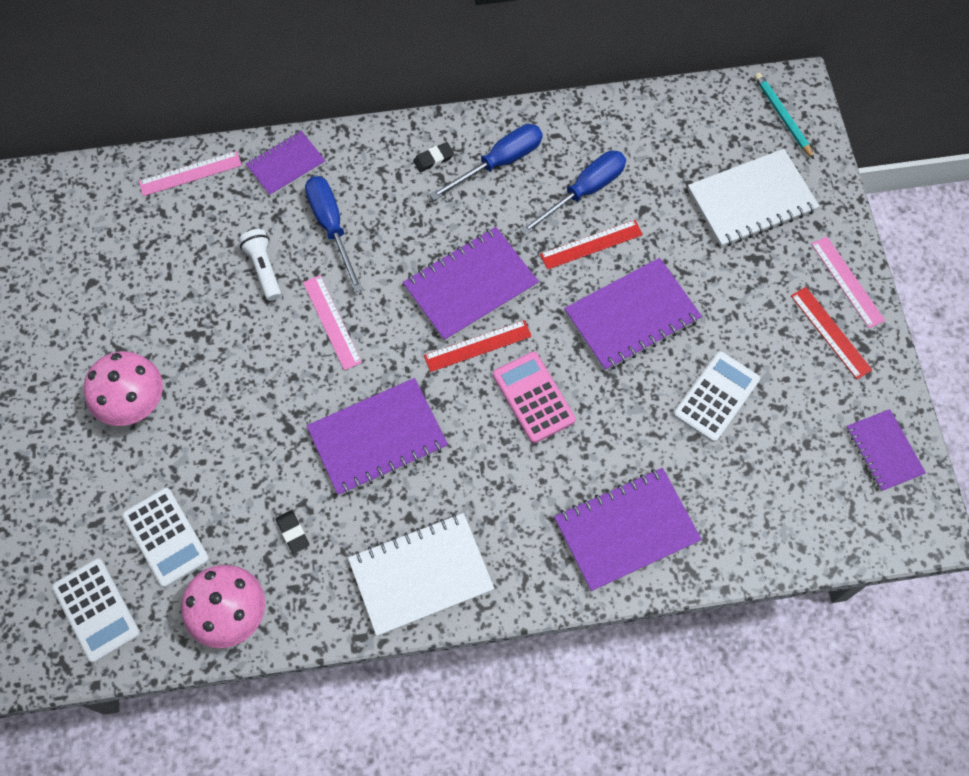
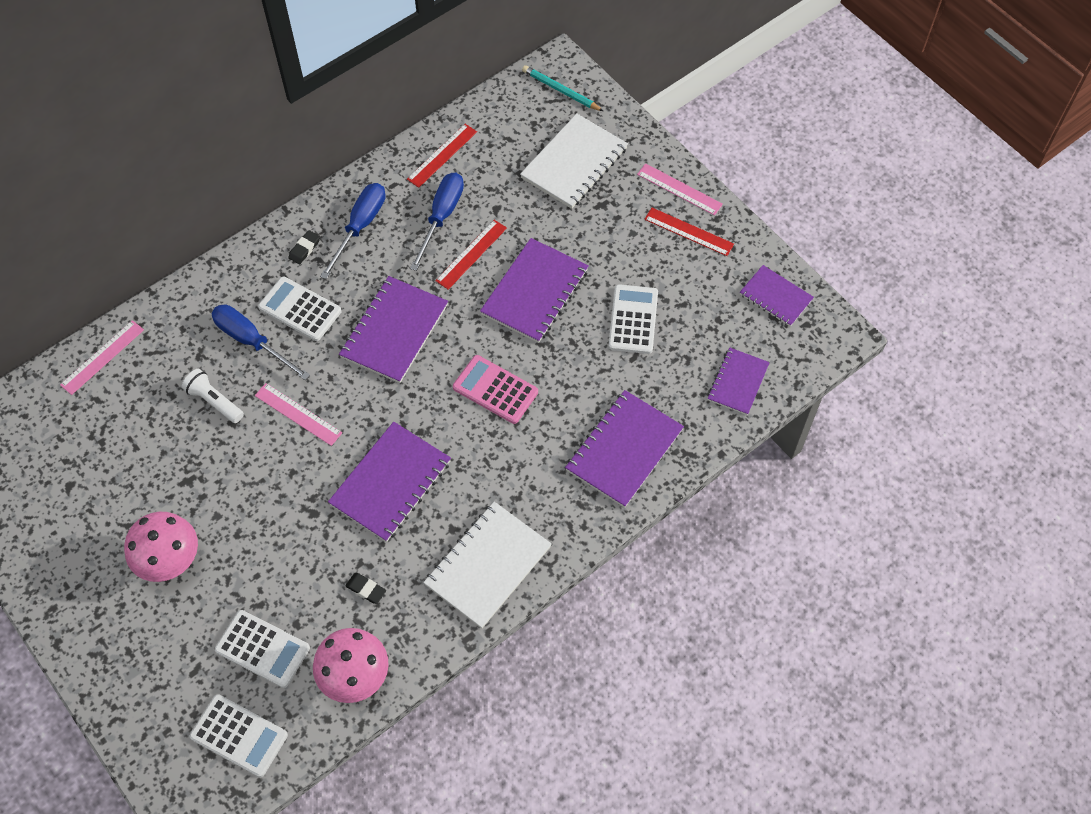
camera: 30 degrees left, 5 degrees down
(286, 165) = (182, 311): purple notebook -> purple notebook (738, 382)
(394, 218) = (300, 309): none -> white calculator
(477, 346) = (428, 373): red ruler -> red ruler (442, 155)

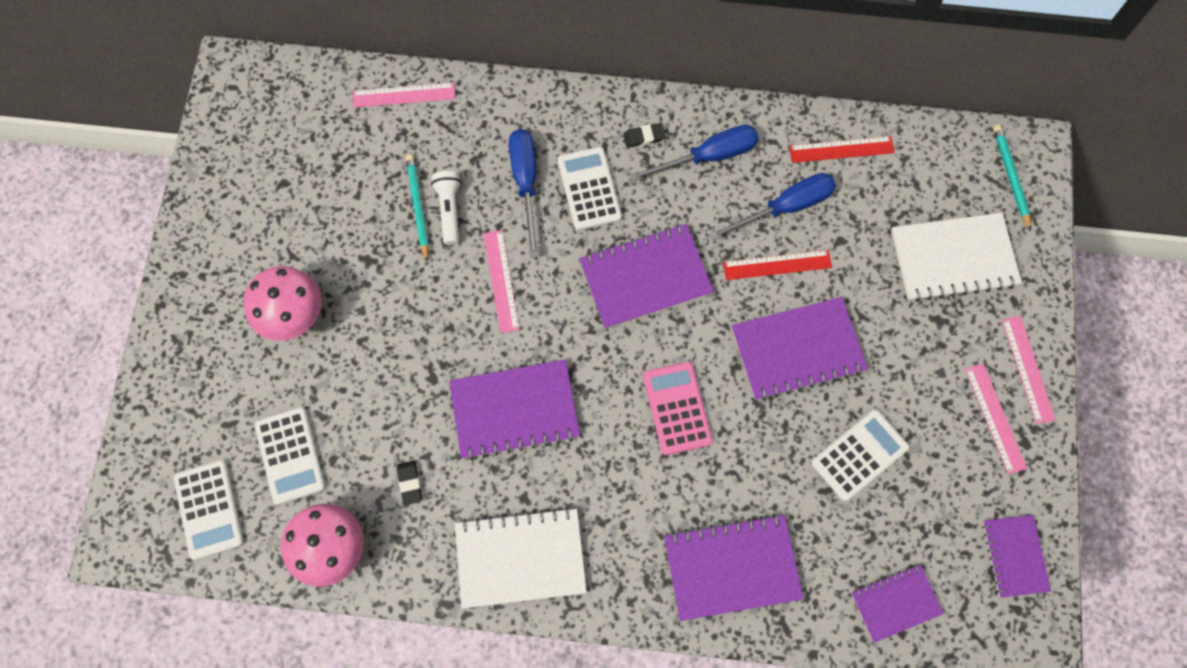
camera: 45 degrees right, 10 degrees up
(189, 418) = (418, 207): none -> turquoise pencil
(689, 231) = (995, 418): red ruler -> pink ruler

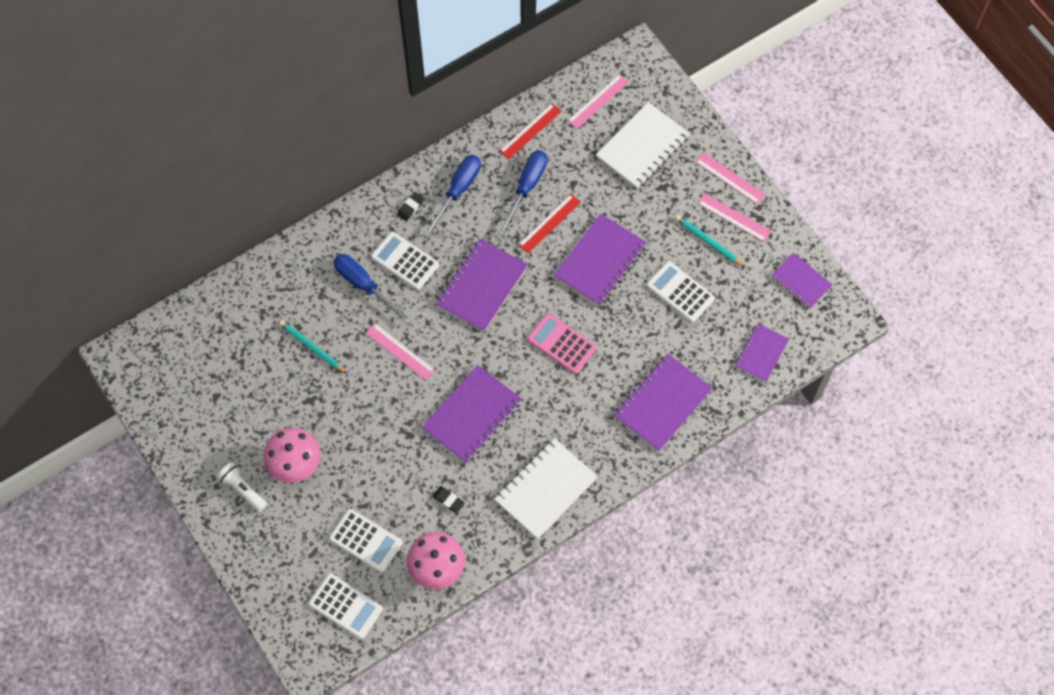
camera: 40 degrees left, 5 degrees down
(404, 95) = (242, 290): pink ruler -> pink ruler (598, 101)
(449, 210) = (332, 335): white flashlight -> white flashlight (243, 489)
(859, 455) = (680, 292): white calculator -> white calculator turned 60 degrees counterclockwise
(1010, 177) = (636, 78): turquoise pencil -> turquoise pencil (708, 242)

